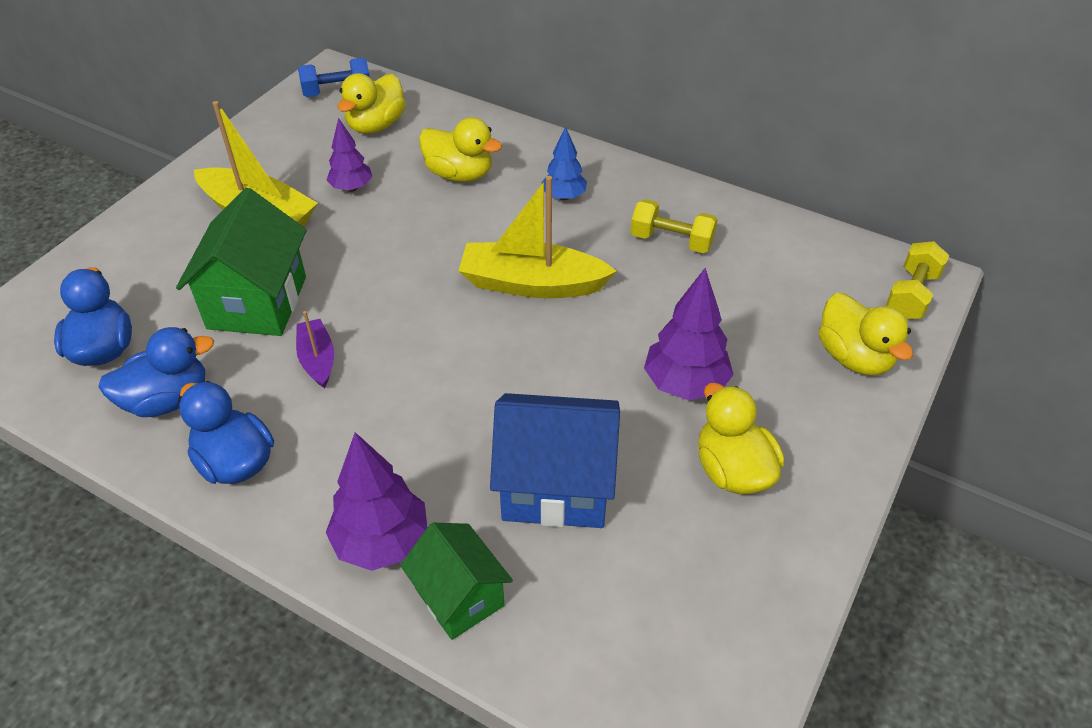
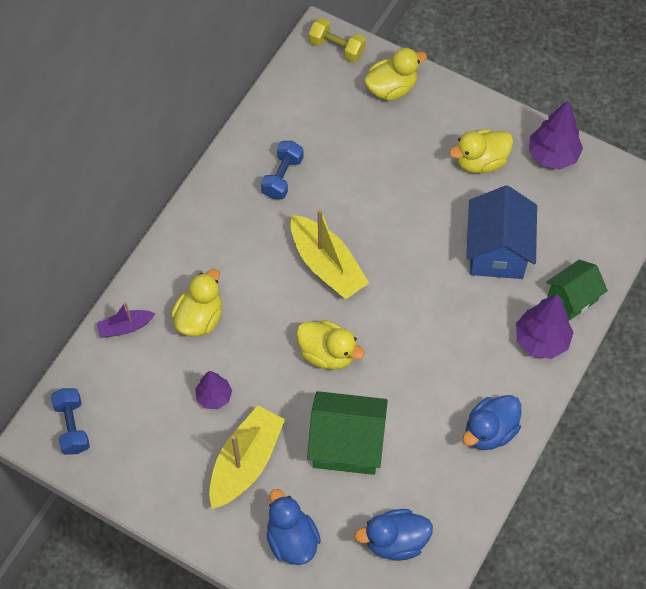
camera: 90 degrees left, 15 degrees up
(167, 400) = (441, 485): blue duck -> blue duck (292, 540)
(317, 359) = (401, 395): purple boat -> purple boat (125, 327)
(376, 125) = (128, 388): yellow duck -> yellow duck (327, 354)
(532, 284) = (326, 265): yellow boat -> yellow boat turned 45 degrees counterclockwise
(564, 196) = (230, 244): blue tree -> none
(671, 241) = (282, 177): yellow dumbbell -> blue dumbbell
(685, 384) = (416, 180): purple tree -> purple tree (552, 155)

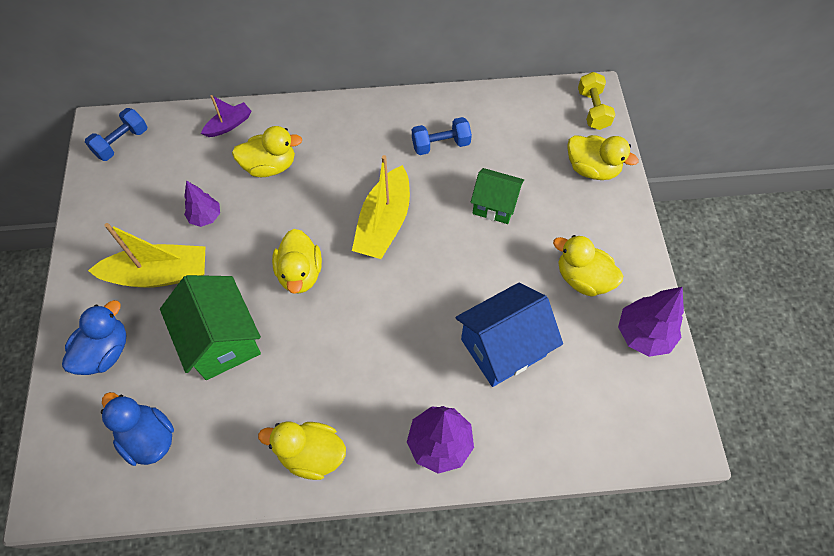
camera: 55 degrees right, 0 degrees up
(125, 327) = (229, 125): purple boat -> purple boat turned 105 degrees clockwise
(490, 431) = (311, 454): blue duck -> yellow duck
(572, 298) = (506, 445): green house -> green house (494, 205)

